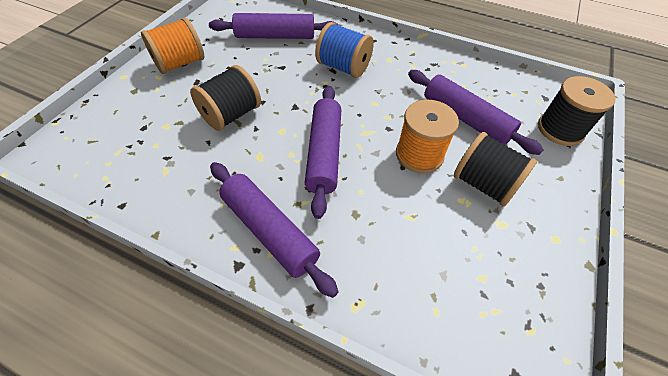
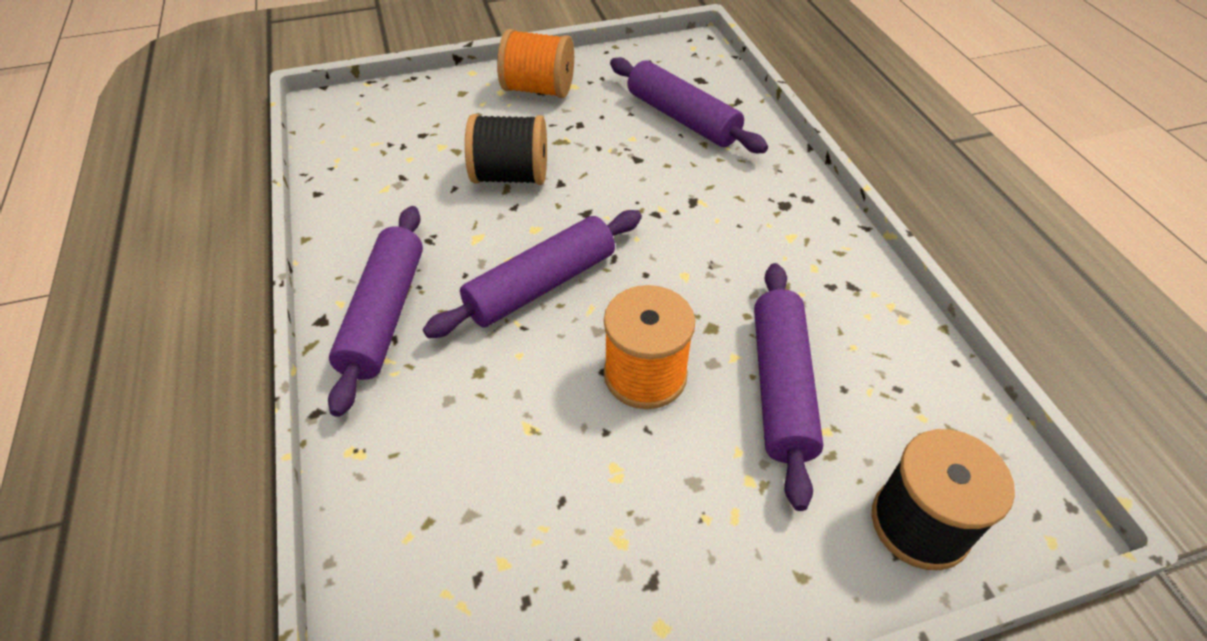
camera: 50 degrees right, 5 degrees down
(343, 67) = (711, 206): blue spool -> none
(483, 184) = (672, 478): black spool -> none

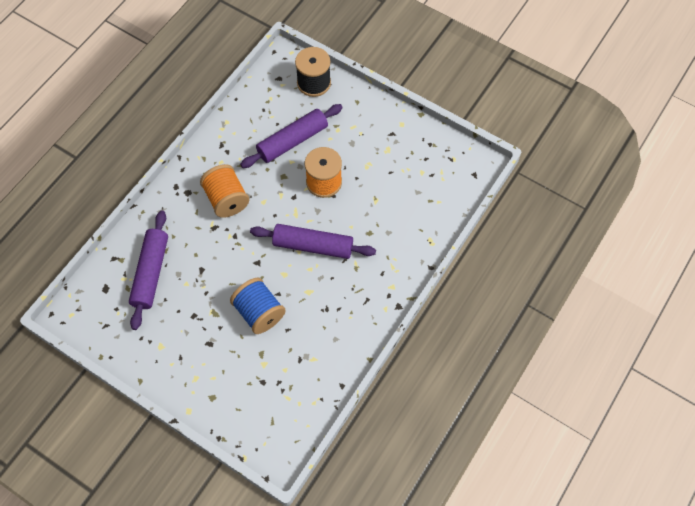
camera: 130 degrees left, 15 degrees up
(384, 314) = (376, 287): purple rolling pin -> none
(510, 176) = (259, 312): black spool -> blue spool
(538, 89) = (178, 360): orange spool -> orange spool (226, 199)

